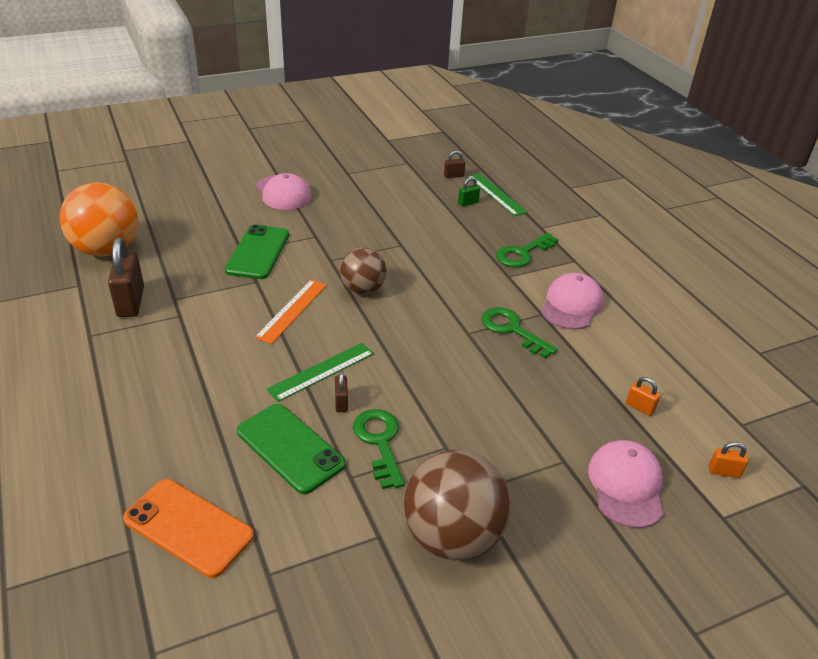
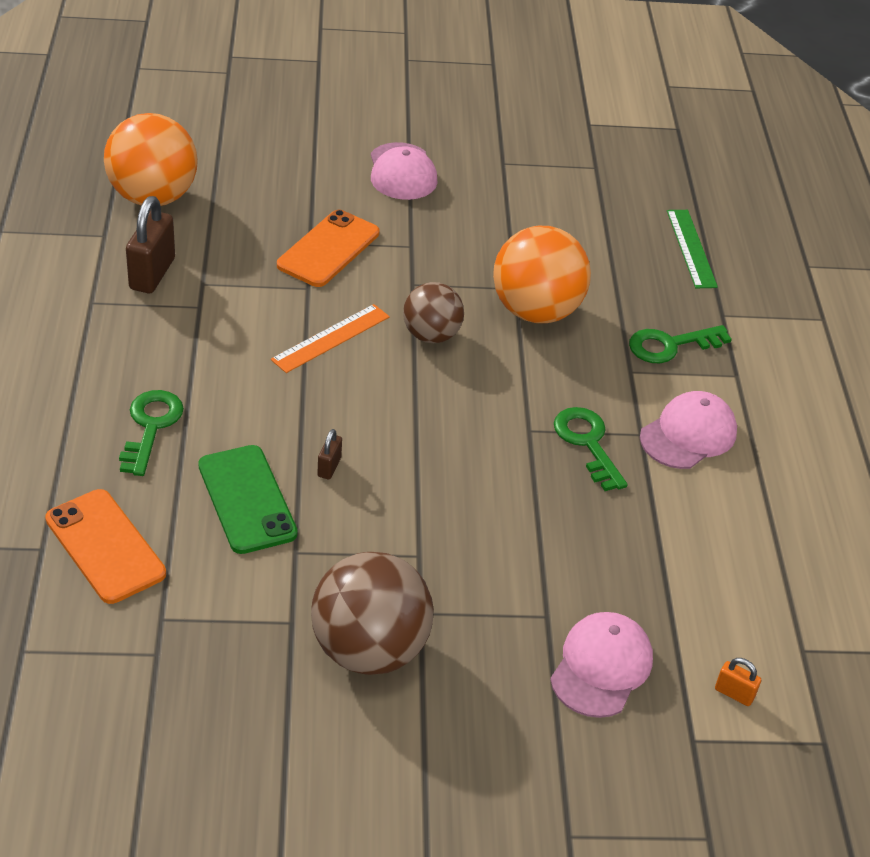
camera: 20 degrees right, 5 degrees up
(258, 252) = (328, 249): green phone -> orange phone
(321, 371) = (326, 423): green ruler -> none
(379, 442) = (347, 525): green key -> green key (151, 427)
(424, 255) = (535, 311): none -> orange ball
(453, 176) = (648, 204): brown padlock -> none
(468, 203) = (642, 251): green padlock -> none
(639, 407) = (684, 587): orange padlock -> none

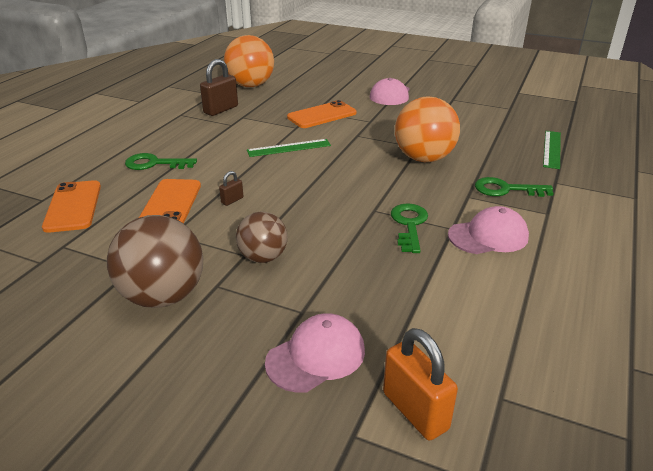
camera: 30 degrees right, 10 degrees down
(151, 427) = (155, 164): green key -> green key turned 120 degrees counterclockwise
(247, 499) = (170, 204): green phone -> orange phone
(331, 338) = (289, 148): orange ruler -> green ruler
(431, 335) = (348, 157): brown ball -> brown ball (263, 257)
(734, 693) = (415, 411): orange padlock -> orange padlock, size x2.06

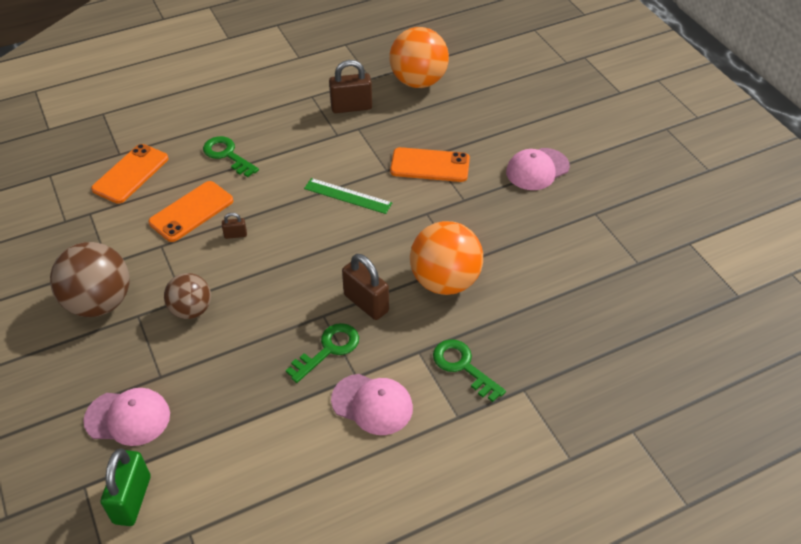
camera: 40 degrees right, 15 degrees up
(393, 190) = (366, 303): none -> brown padlock
(415, 411) = (132, 499): orange padlock -> green padlock
(552, 149) = (588, 347): green ruler -> none

